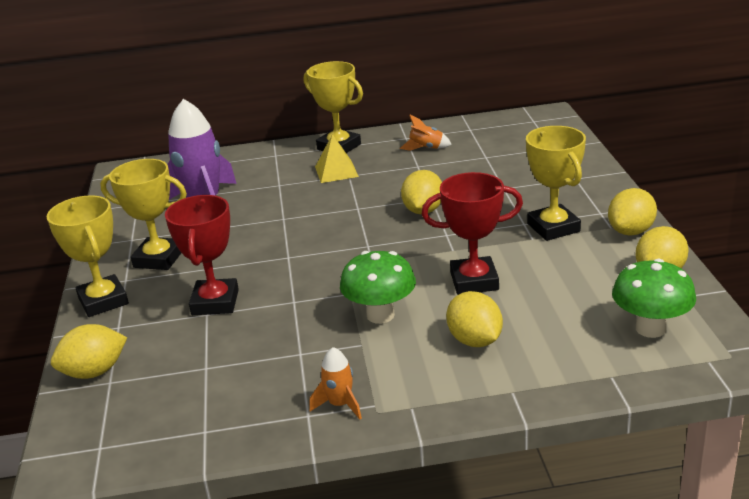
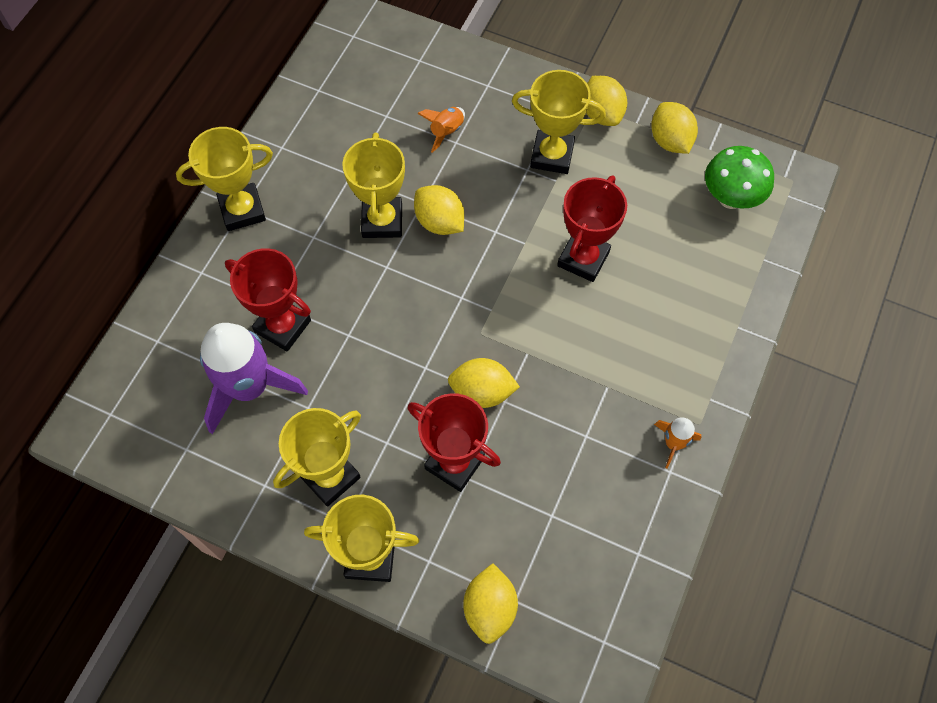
camera: 60 degrees left, 35 degrees up
(264, 194) = (282, 326): none -> red trophy
(336, 171) = (295, 242): yellow pyramid -> none
(380, 315) = (578, 350): green mushroom -> none
(394, 191) = (382, 221): none -> yellow trophy
(426, 148) = (321, 146): orange rocket -> orange rocket (446, 132)
(475, 340) = (662, 310): yellow lemon -> yellow lemon (482, 392)

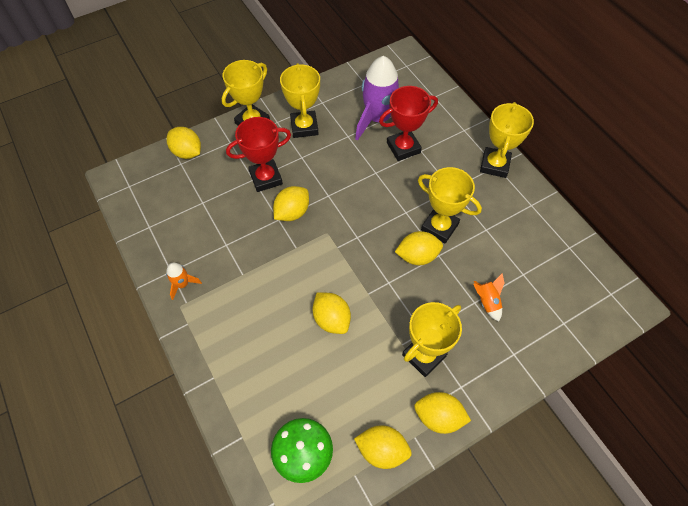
camera: 125 degrees right, 5 degrees down
(583, 259) = (331, 319): red trophy -> yellow lemon

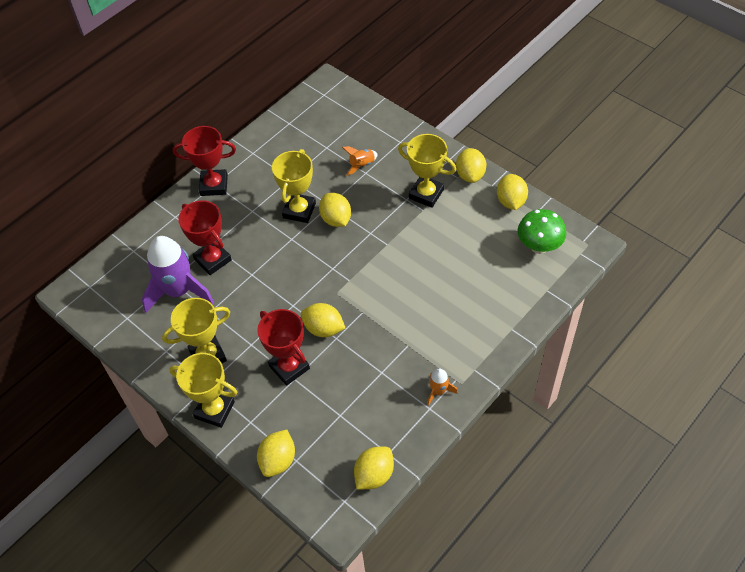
camera: 105 degrees left, 5 degrees down
(331, 319) = (422, 262): yellow lemon -> yellow lemon (374, 475)
(494, 165) = (214, 185): yellow trophy -> red trophy

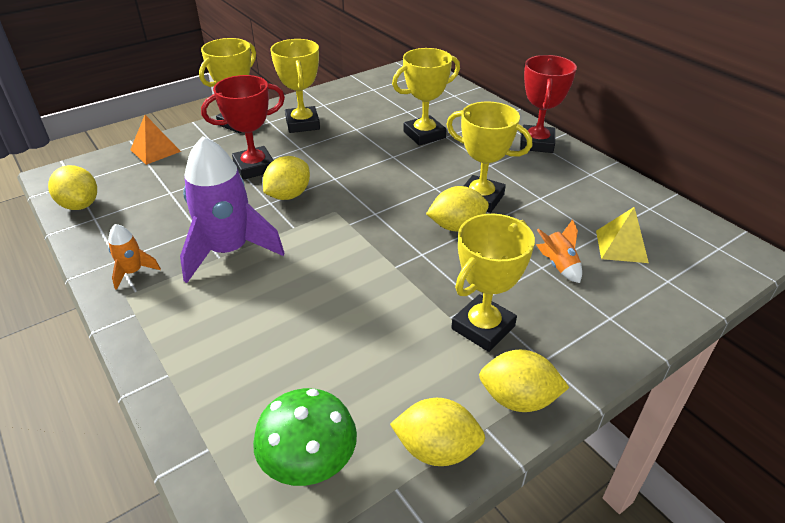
camera: 100 degrees right, 15 degrees down
(178, 291) = (391, 114): purple rocket -> purple rocket (229, 251)
(212, 259) = (424, 135): red trophy -> yellow trophy
(278, 460) = (155, 150): yellow lemon -> orange pyramid
(334, 137) = (621, 246): none -> yellow pyramid

